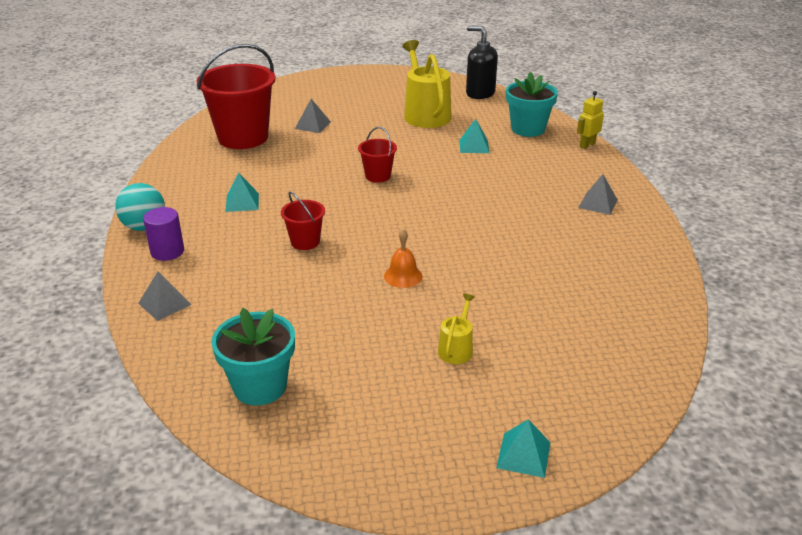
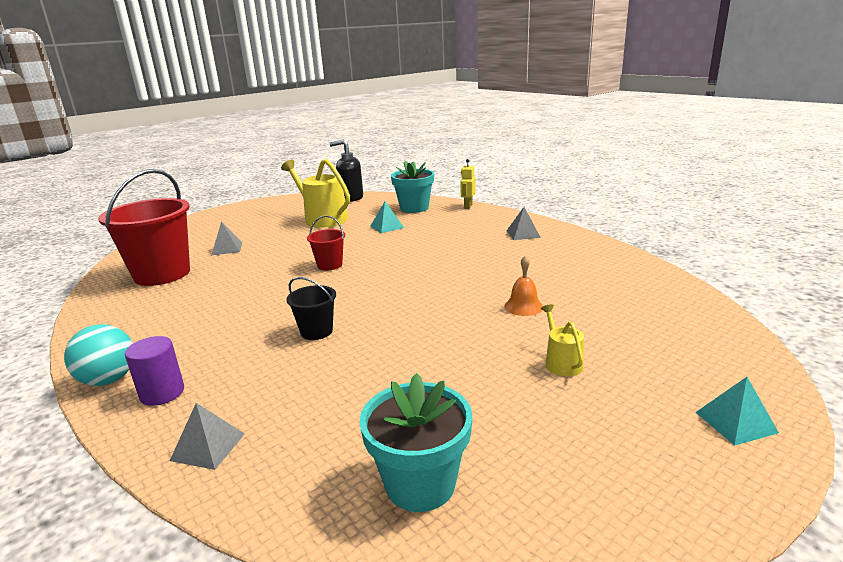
camera: 30 degrees left, 10 degrees down
(242, 202) = (213, 322): turquoise pyramid -> none
(305, 242) = (316, 331): red bucket -> black bucket
(403, 276) = (442, 326): orange bell -> orange bell (523, 306)

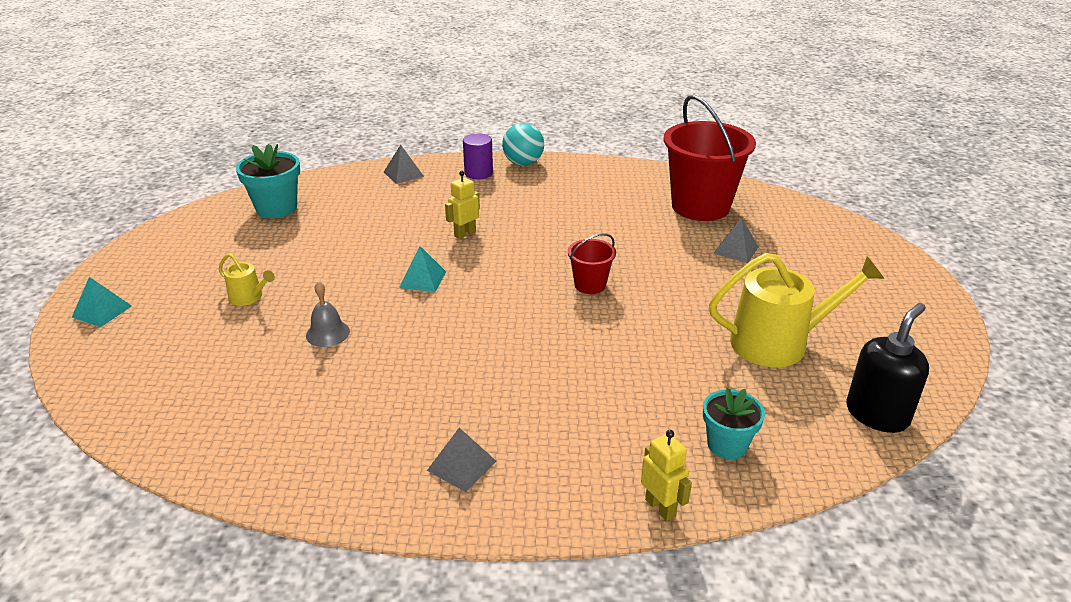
camera: 130 degrees right, 10 degrees up
(316, 331) = (465, 233): black bucket -> yellow robot
(387, 227) = (665, 374): turquoise pyramid -> turquoise pyramid (422, 279)
(414, 208) = (727, 445): turquoise flower pot -> turquoise flower pot, size x0.67
(523, 306) = (327, 333): orange bell -> grey bell

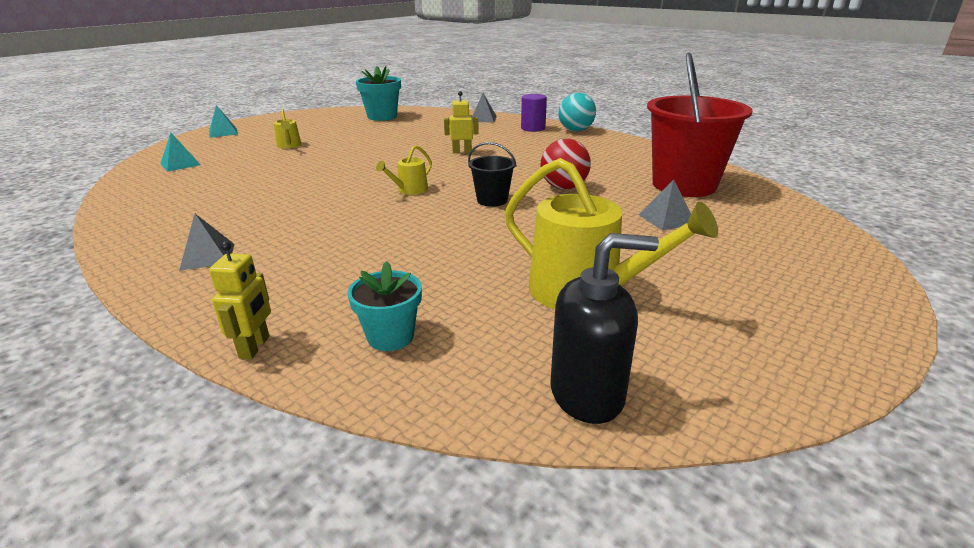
camera: 40 degrees right, 5 degrees down
(327, 333) = (289, 171): grey bell -> none
(422, 279) = (390, 164): turquoise pyramid -> turquoise pyramid (180, 164)
(501, 304) = (409, 190): none -> yellow watering can
(590, 285) = (492, 200): red bucket -> black bucket
(621, 245) = (563, 187): none -> red ball

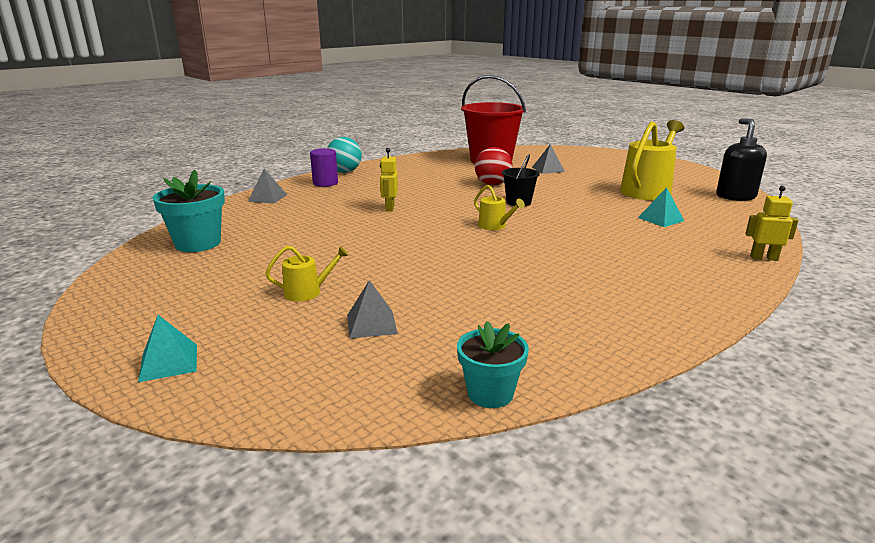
camera: 85 degrees left, 5 degrees down
(180, 164) = (361, 367): turquoise pyramid -> turquoise pyramid (661, 219)
(208, 256) = (658, 291): grey pyramid -> grey pyramid (371, 324)
(390, 336) = (723, 227): turquoise flower pot -> turquoise flower pot (490, 393)

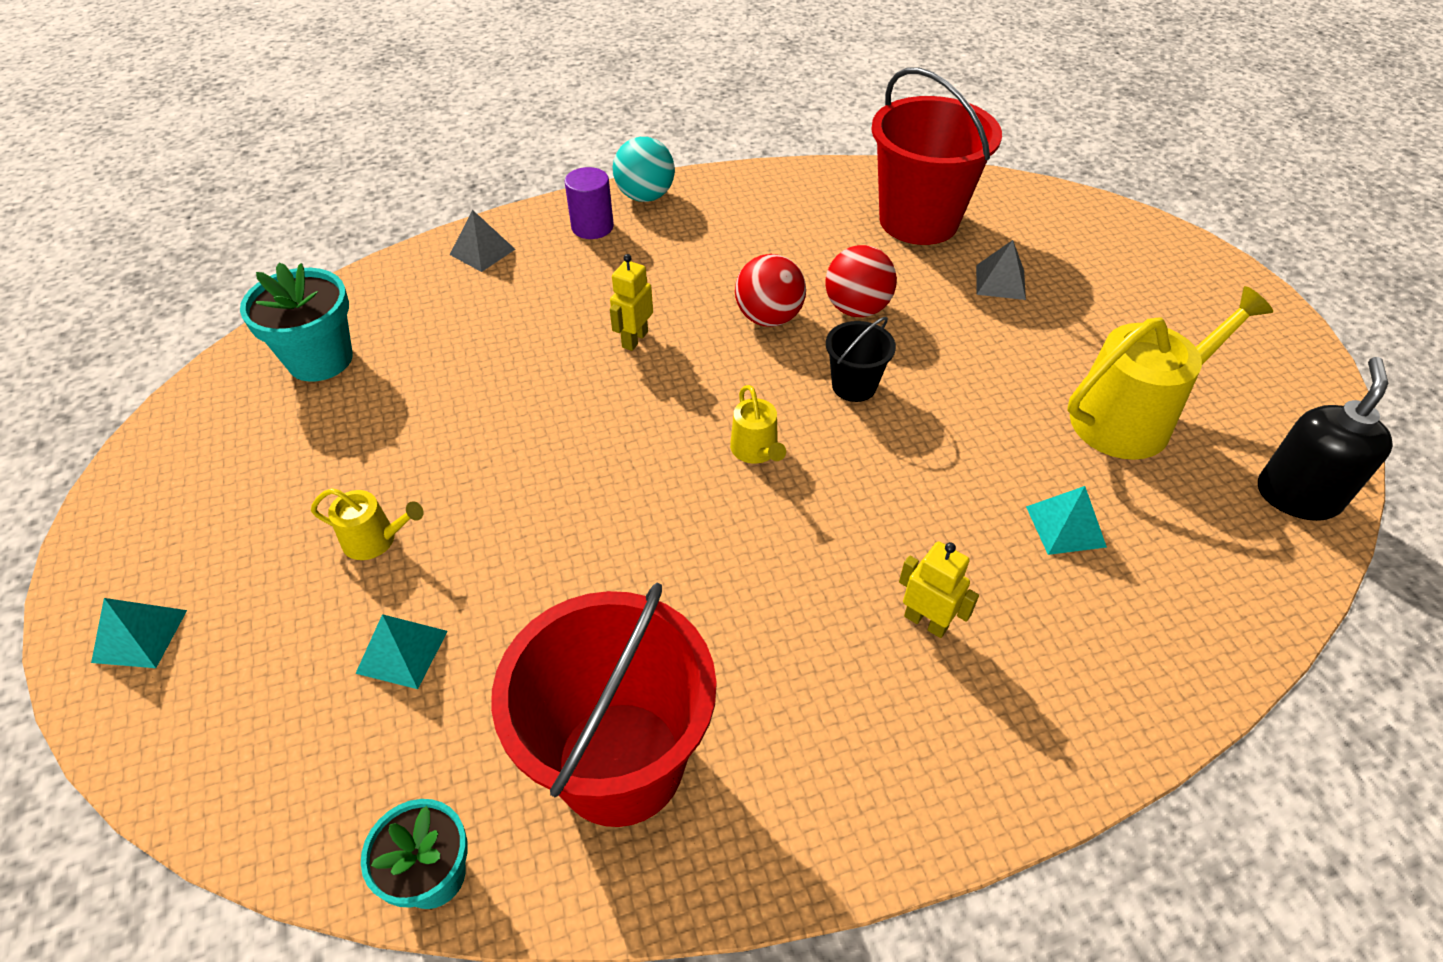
camera: 25 degrees right, 25 degrees up
(371, 324) = (402, 651): grey pyramid -> turquoise pyramid
(453, 192) = (769, 318): none -> red ball
(548, 327) = (620, 762): none -> red bucket
(763, 258) = (1143, 723): yellow robot -> yellow robot (926, 621)

